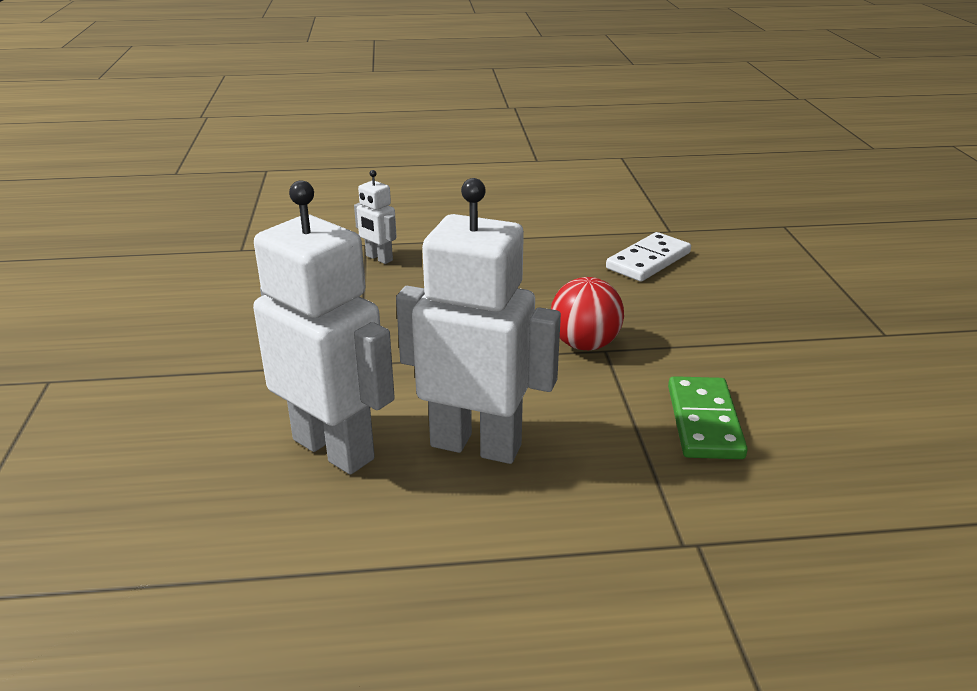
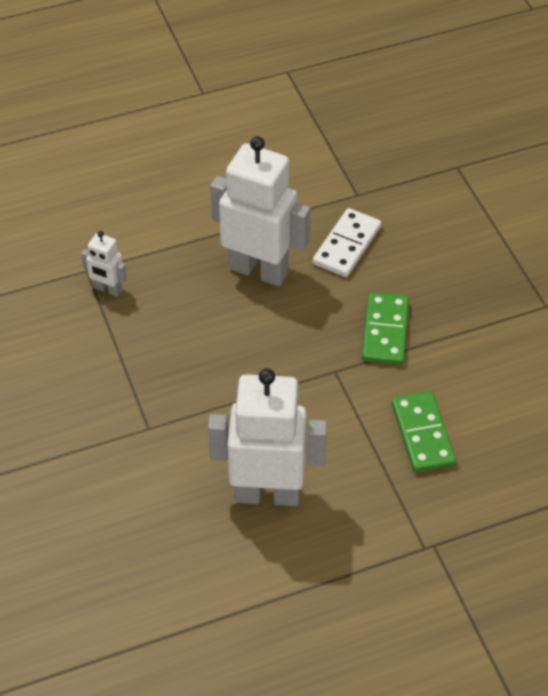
camera: 15 degrees left, 20 degrees up
(334, 448) = (167, 520): white robot -> white robot (259, 270)
(584, 344) = (318, 368): red ball -> none
(676, 327) = (385, 331): none -> green domino

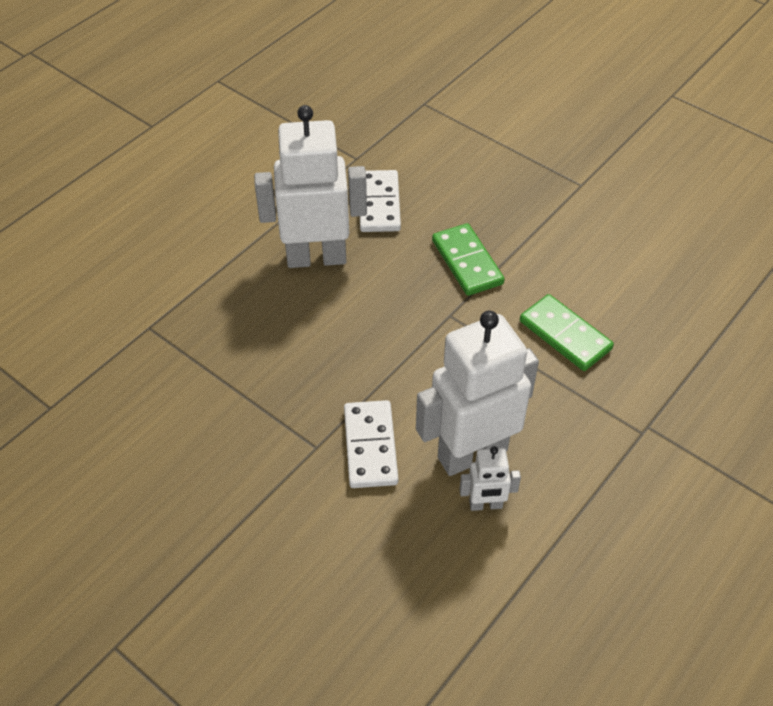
camera: 30 degrees left, 0 degrees up
(108, 289) = (183, 336): white robot -> white robot (485, 505)
(191, 448) = (370, 446): none -> white domino

